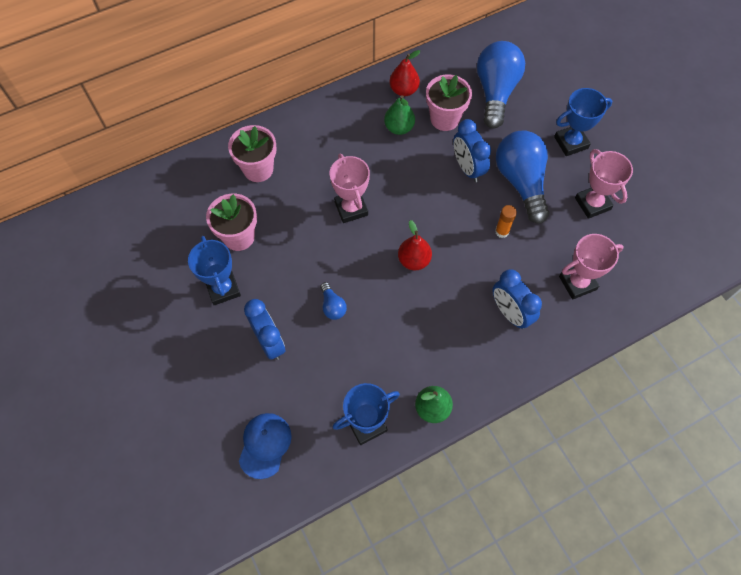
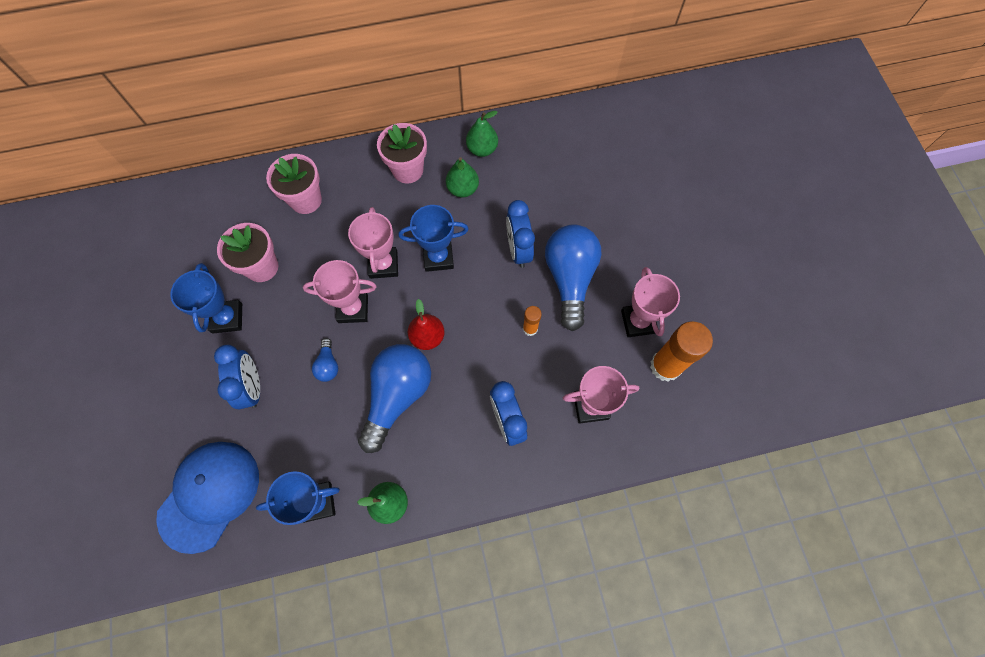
camera: 15 degrees right, 5 degrees up
(265, 445) = (209, 495): blue cap -> blue cap, size x1.62
(337, 253) = (353, 309): none -> pink trophy
(404, 90) = (482, 149): red pear -> green pear
(444, 119) = (513, 190): pink flower pot -> pink flower pot (407, 170)
(495, 92) = (577, 173): blue light bulb -> blue light bulb (397, 396)
(571, 142) = (638, 248): blue trophy -> blue trophy (438, 257)
(628, 234) = (665, 366): none -> orange glue stick

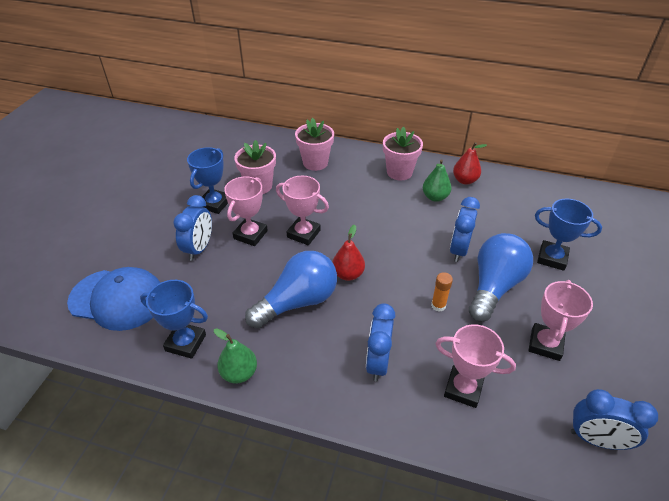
camera: 30 degrees right, 25 degrees down
(209, 495) = (118, 299): blue cap -> blue cap turned 45 degrees clockwise
(328, 365) = (261, 259): blue light bulb -> none
(383, 264) = (344, 217): pink trophy -> pink trophy (250, 235)
(438, 257) = (389, 229): blue trophy -> blue trophy (552, 258)
(482, 149) = (465, 180): green pear -> red pear
(665, 366) = (557, 392): orange glue stick -> none
(709, 395) = (596, 439): none -> blue clock

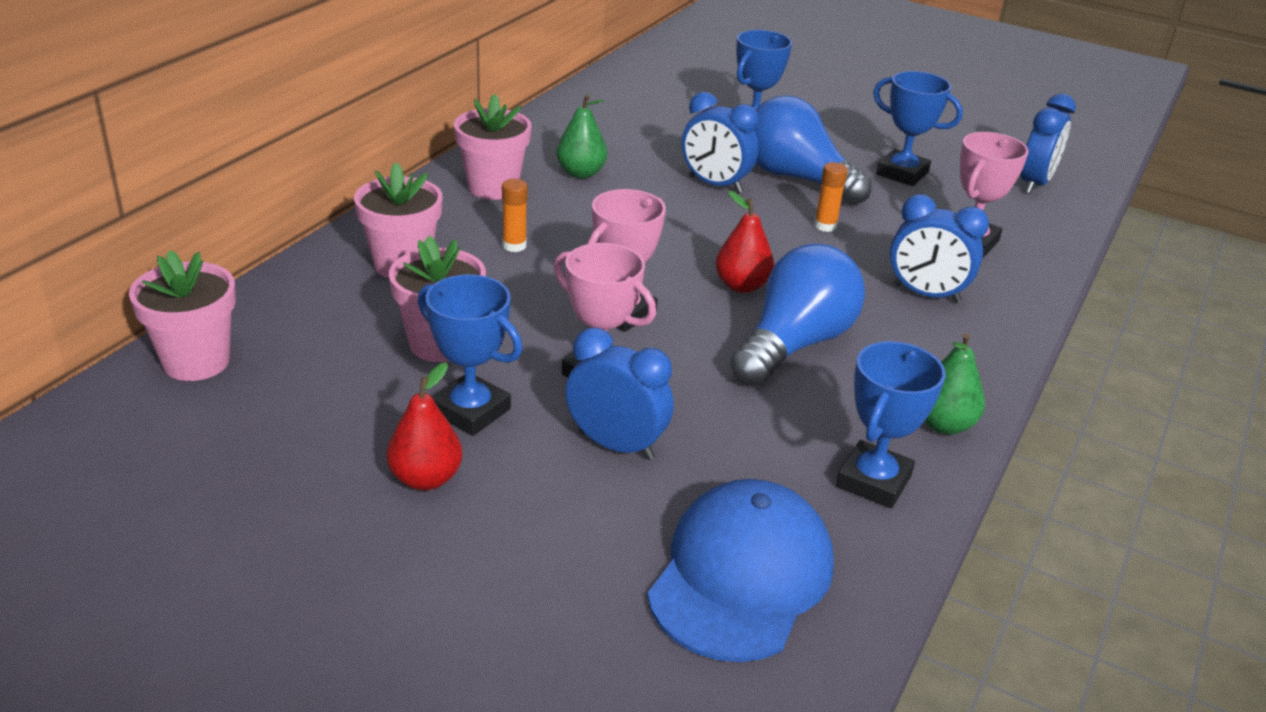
camera: 80 degrees left, 10 degrees down
(230, 135) = (196, 362): none -> pink flower pot
(298, 302) = (794, 344): blue light bulb -> blue light bulb turned 60 degrees clockwise
(347, 190) = (514, 246): none -> orange glue stick
(465, 180) = (551, 140): red pear -> red pear (425, 478)
(545, 344) = (902, 173): pink trophy -> blue trophy

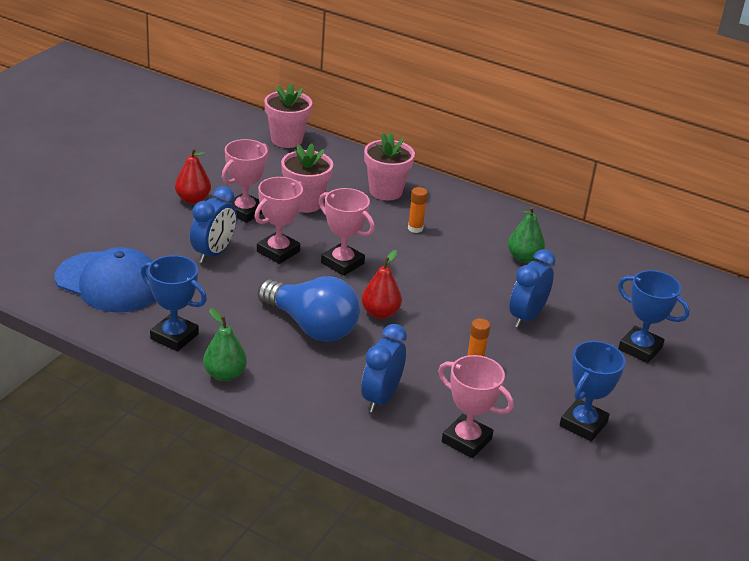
camera: 90 degrees right, 0 degrees up
(470, 411) = (245, 211): blue trophy -> pink trophy
(493, 187) = (490, 222): pink flower pot -> none
(796, 178) = (551, 360): blue light bulb -> none
(1035, 184) = (593, 512): blue clock -> none

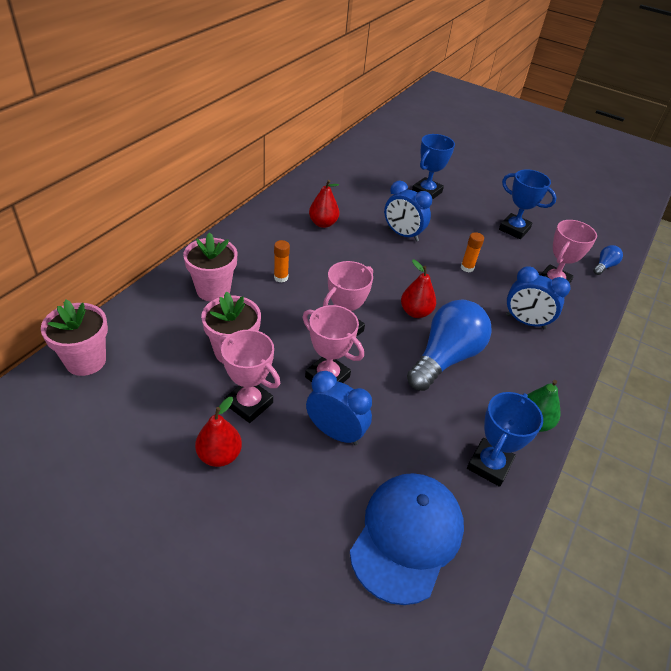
camera: 90 degrees left, 10 degrees up
(523, 258) = (323, 223): green pear -> red pear
(524, 508) = (604, 266): none -> blue light bulb

